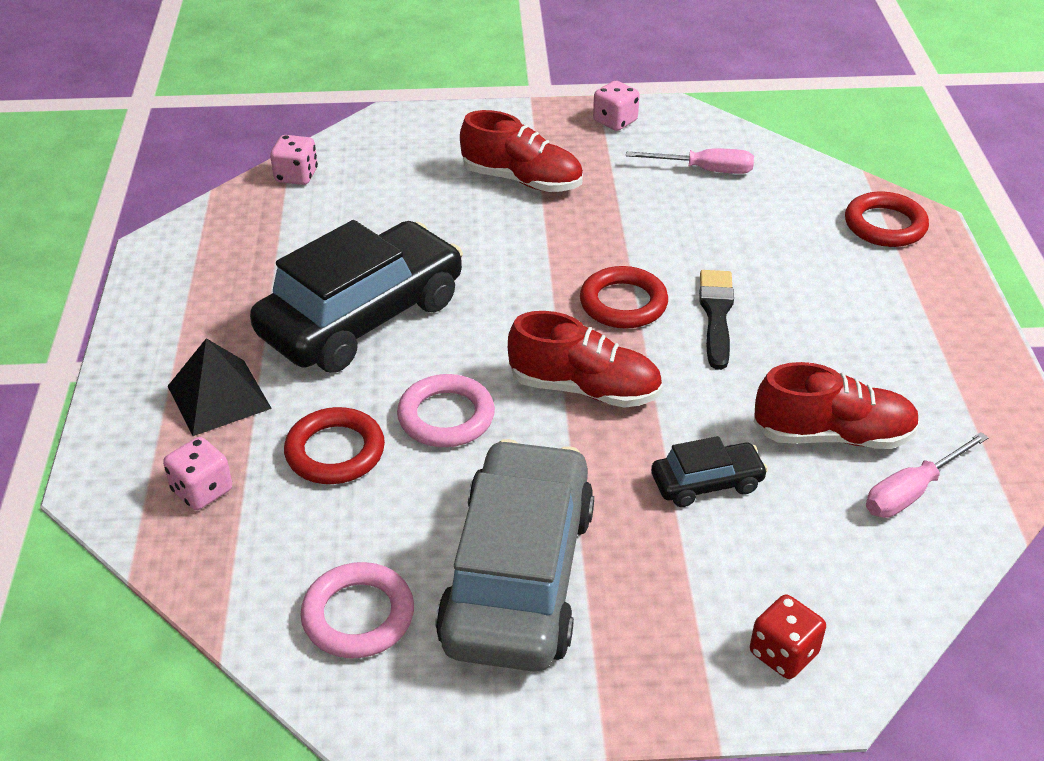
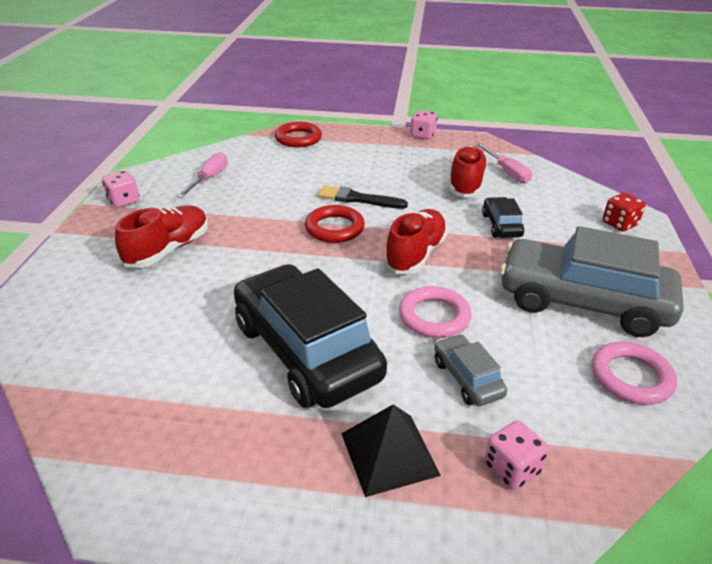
camera: 80 degrees left, 5 degrees down
(296, 176) = (62, 381): pink dice -> pink dice (423, 135)
(335, 451) = (467, 378): red ring -> grey car

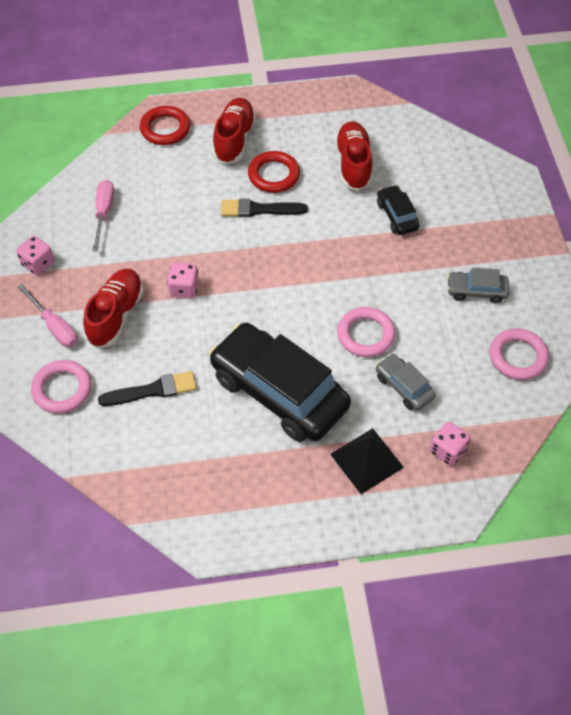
camera: 15 degrees left, 20 degrees up
(67, 298) = (62, 389): none -> pink ring
(162, 319) = (152, 390): none -> black brush
(334, 228) = (252, 254): red ring -> red ring (274, 175)
(415, 254) = (332, 270): red shoe -> red shoe (234, 139)
(423, 135) = (292, 95): pink dice -> pink dice (184, 288)
(507, 172) = (388, 138): pink screwdriver -> pink screwdriver (54, 326)
(582, 301) = (476, 291): grey car -> grey car, size x0.45
(619, 224) = (497, 190): red dice -> none

